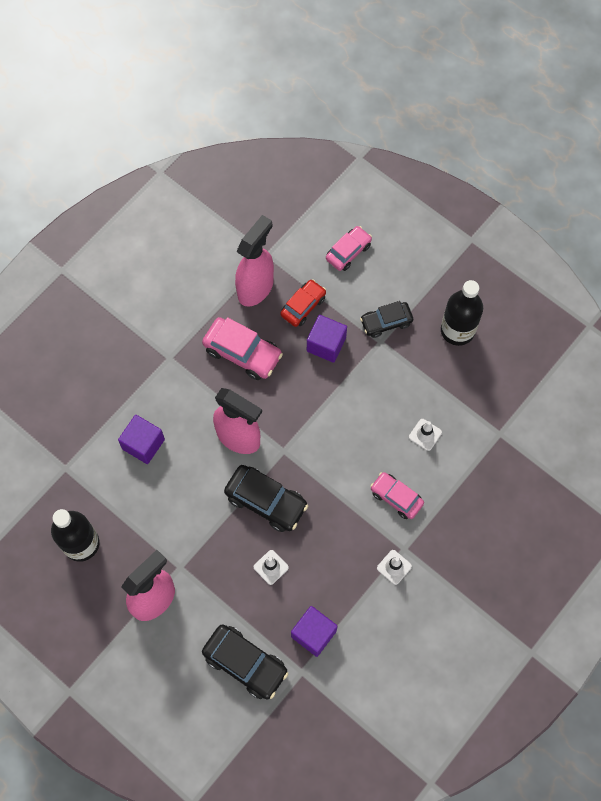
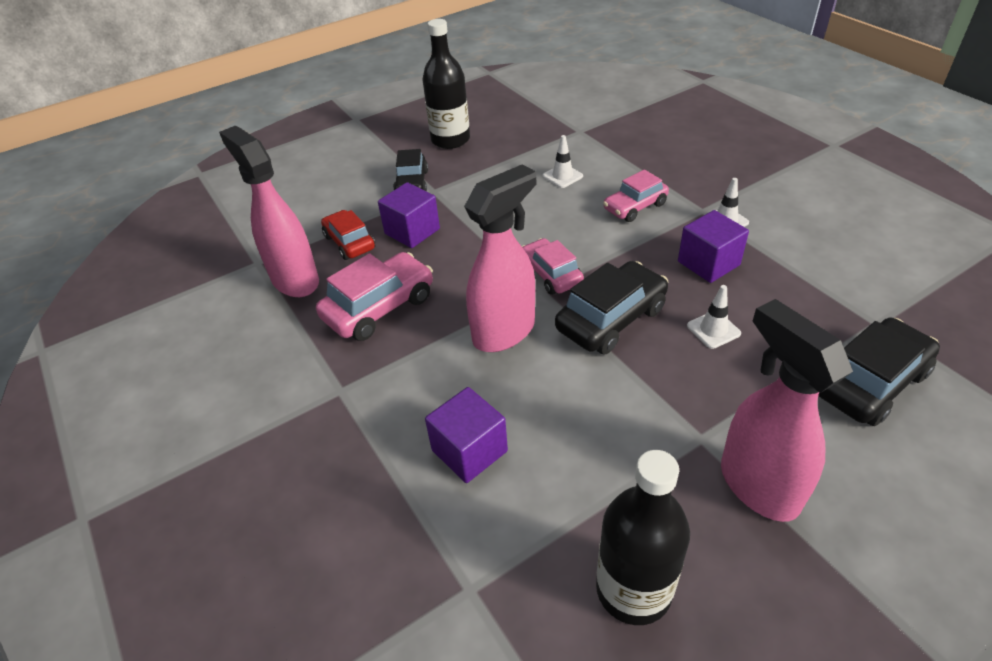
camera: 70 degrees left, 25 degrees down
(313, 634) = (817, 303): purple cube -> purple cube (708, 263)
(348, 252) = (306, 197): pink car -> pink car (551, 274)

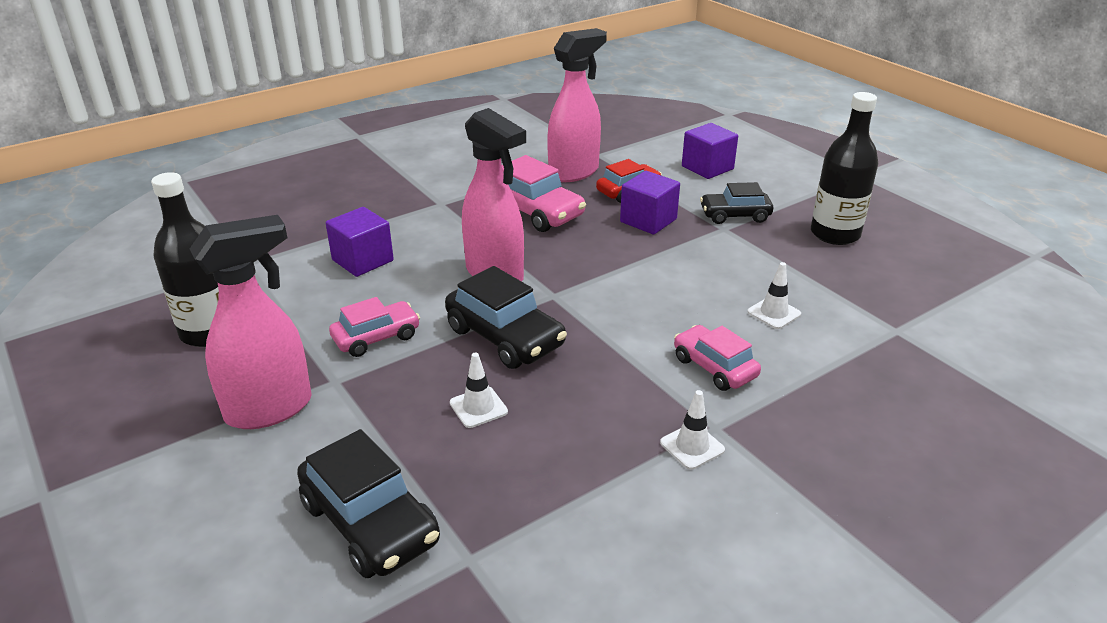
camera: 85 degrees right, 10 degrees down
(551, 274) = (579, 301): pink car -> pink car (376, 337)
(708, 263) = (597, 418): purple cube -> purple cube (707, 168)

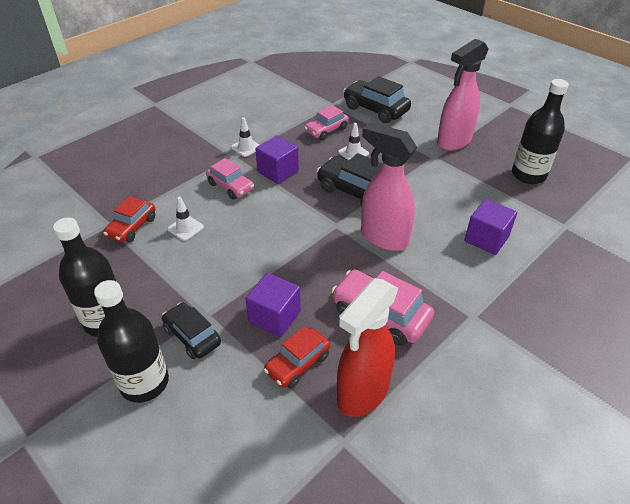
camera: 170 degrees right, 10 degrees up
(376, 337) = (431, 182): pink car -> pink car (326, 130)
(574, 172) = (362, 393): pink spray bottle -> red spray bottle
(707, 168) = (208, 428): purple cube -> purple cube (278, 171)
(735, 215) = (192, 336): black car -> black car turned 120 degrees counterclockwise
(772, 193) = (144, 382): none -> black bottle
(856, 323) = (132, 227): none -> red car

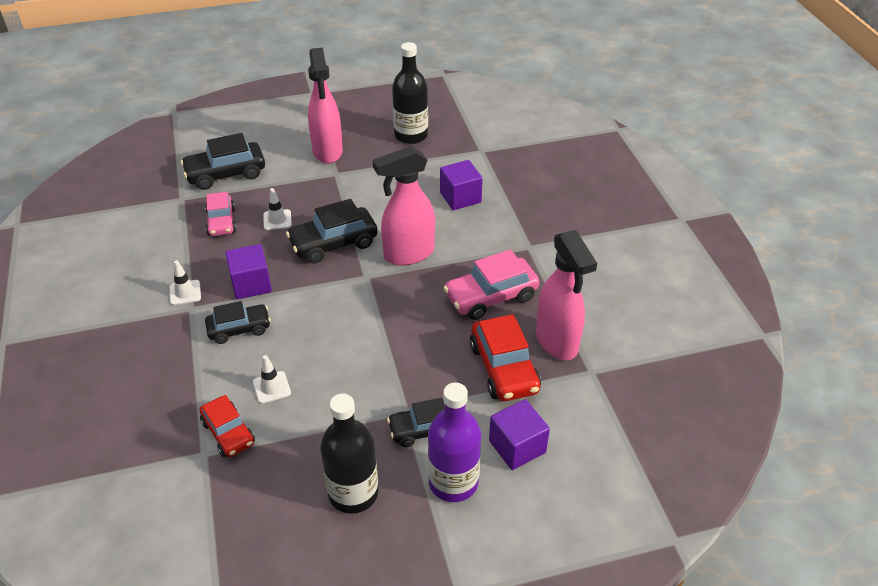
camera: 60 degrees left, 0 degrees up
(144, 382) = (453, 482): black bottle -> purple bottle
(230, 186) = (239, 329): pink car -> black car
(274, 317) = (443, 363): purple cube -> purple cube (517, 446)
(297, 363) = (504, 368): red car -> red car, size x1.52
(362, 393) = (557, 342): red spray bottle -> pink spray bottle

